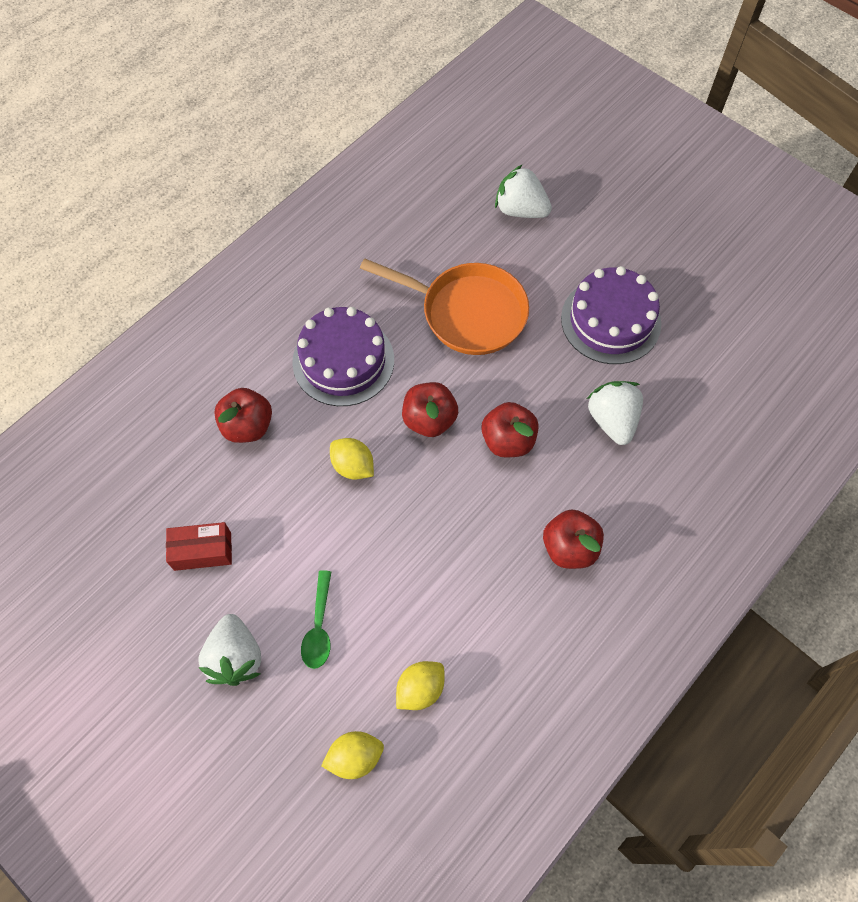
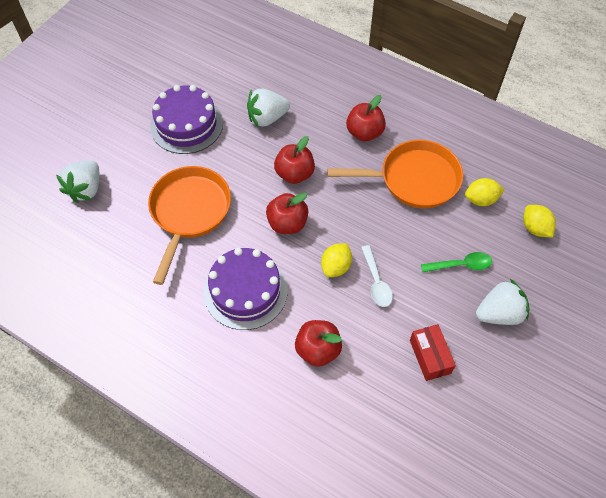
camera: 100 degrees left, 5 degrees down
(320, 511) = (376, 282): none -> white spoon
(420, 689) = (481, 200): yellow lemon -> yellow lemon turned 45 degrees counterclockwise
(473, 599) = (413, 179): none -> orange pan

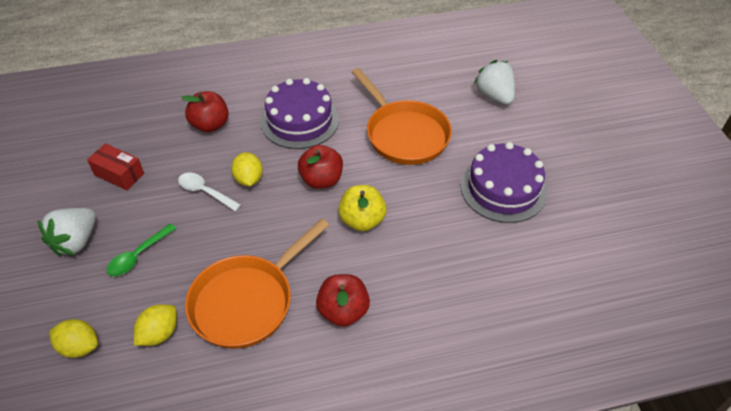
camera: 135 degrees right, 10 degrees down
(267, 118) = (449, 249): white strawberry -> none
(294, 174) = (362, 220): red apple -> yellow apple

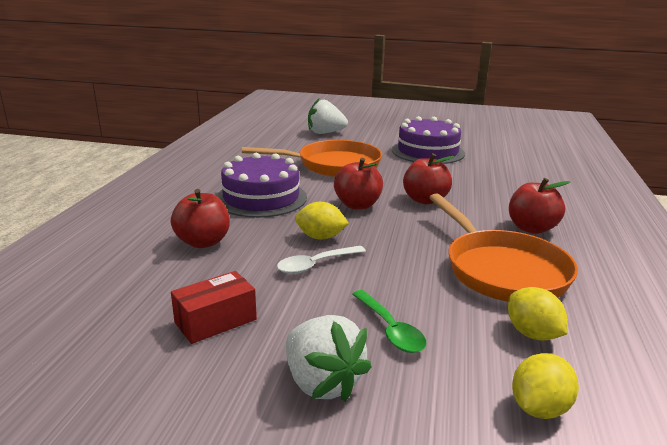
camera: 65 degrees left, 25 degrees down
(362, 220) = (425, 200): yellow apple -> red apple

